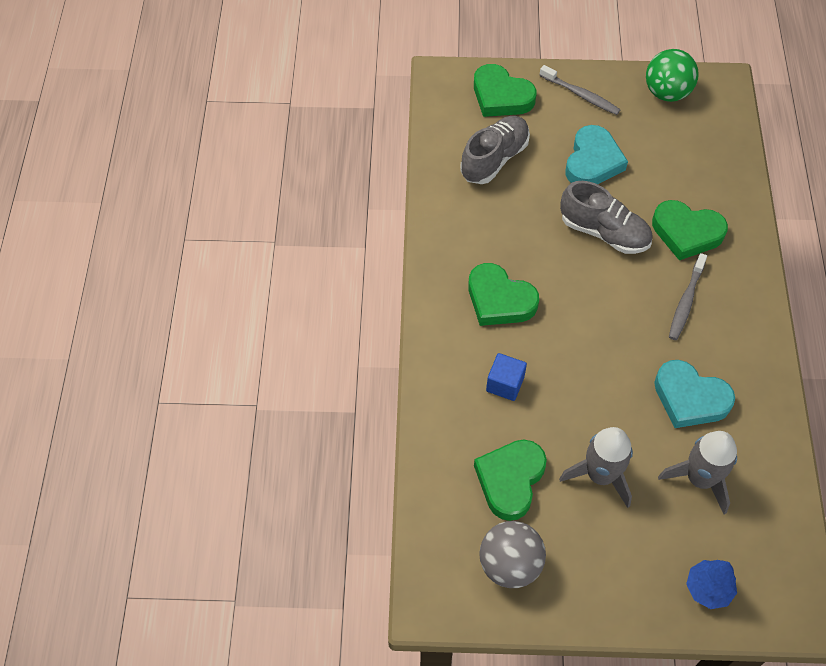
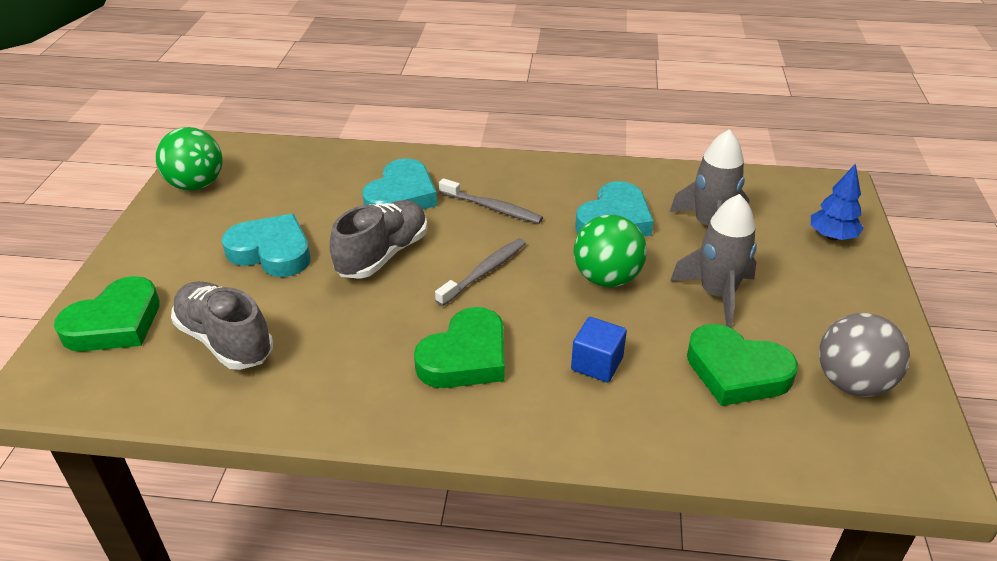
camera: 85 degrees left, 20 degrees down
(581, 95) = (159, 250): grey toothbrush -> grey toothbrush (484, 272)
(605, 391) = (607, 278): none -> green ball
(686, 233) = (401, 196): green heart -> turquoise heart

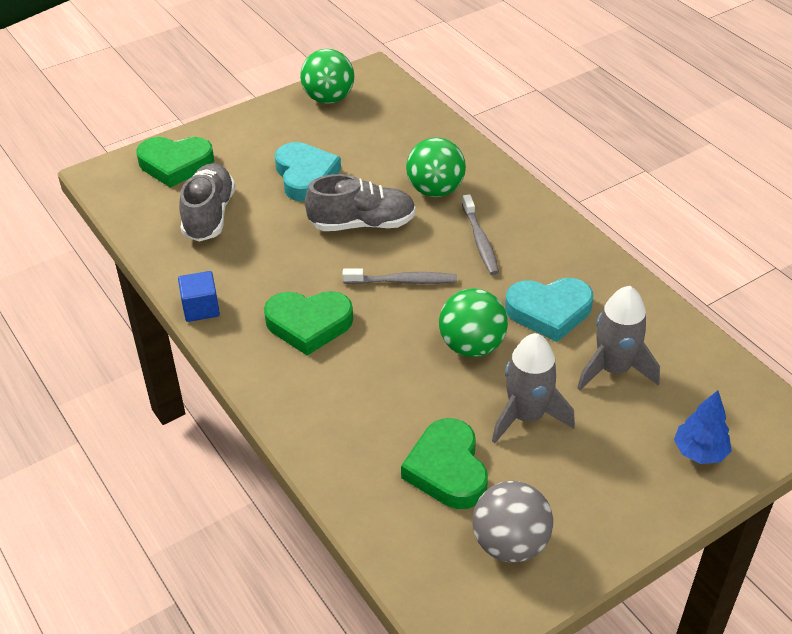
camera: 50 degrees right, 5 degrees up
(401, 196) = (435, 190): turquoise heart -> green ball
(597, 364) = (373, 391): blue cube -> blue cube (201, 308)

